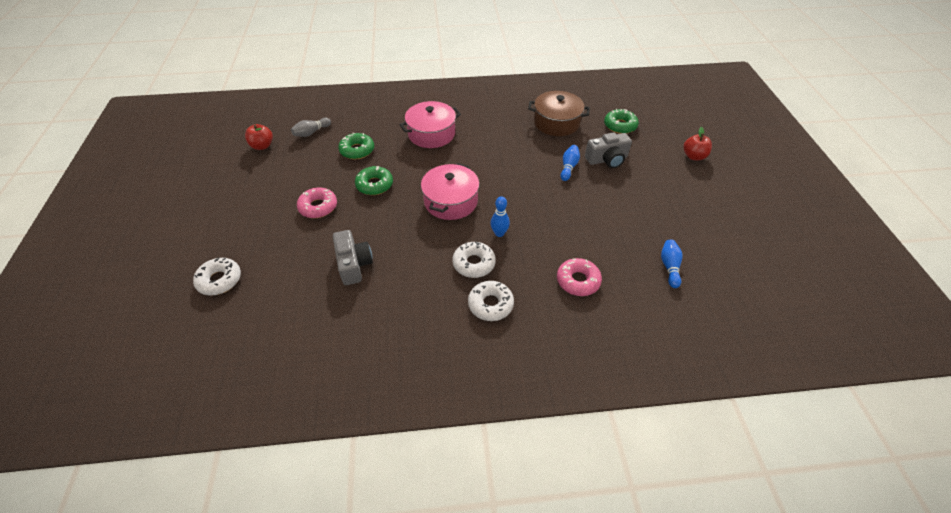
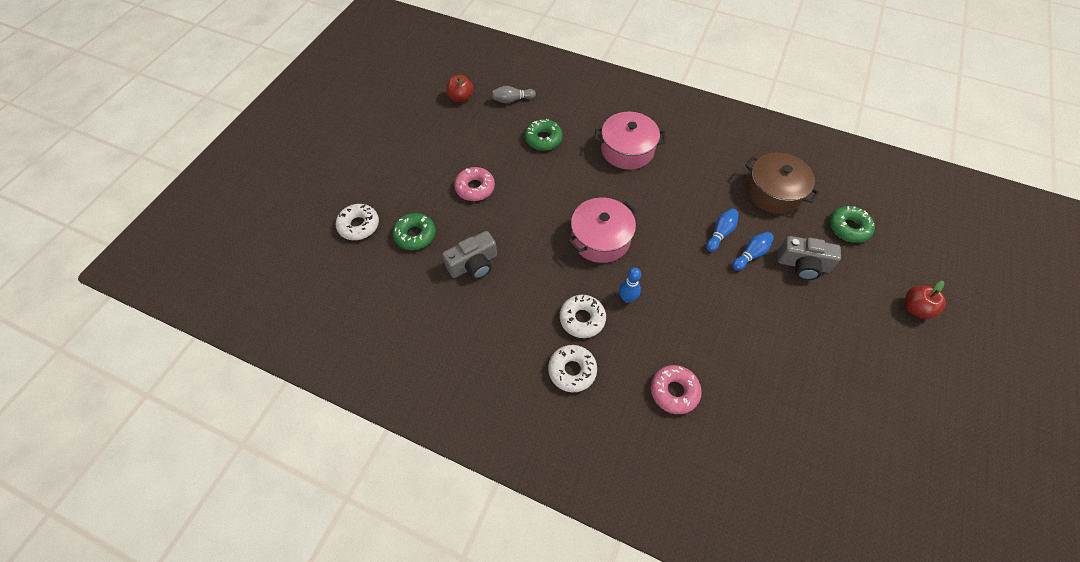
camera: 30 degrees right, 10 degrees up
(354, 264) = (473, 264): grey camera -> grey camera turned 45 degrees clockwise
(374, 185) = (538, 186): green donut -> green donut (415, 235)
(669, 267) = (785, 428): blue bowling pin -> blue bowling pin (720, 233)

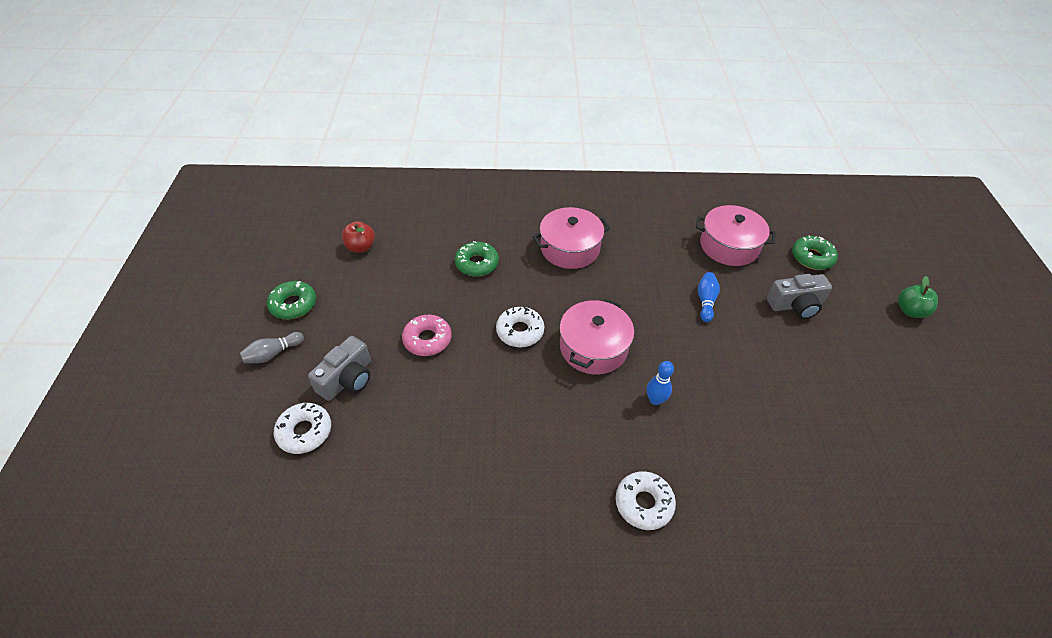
camera: 25 degrees left, 10 degrees down
(415, 235) = (382, 418): green donut -> green donut (293, 304)
(473, 264) = (470, 426): grey camera -> grey camera (347, 379)
(512, 100) = (421, 233): grey bowling pin -> grey bowling pin (273, 354)
(582, 319) = (622, 441): white donut -> white donut (520, 331)
(674, 391) = (758, 481): pink donut -> none
(750, 254) = (745, 312): blue bowling pin -> none
(773, 192) = (729, 246): brown pot -> pink pot
(915, 308) = (910, 311): red apple -> green apple

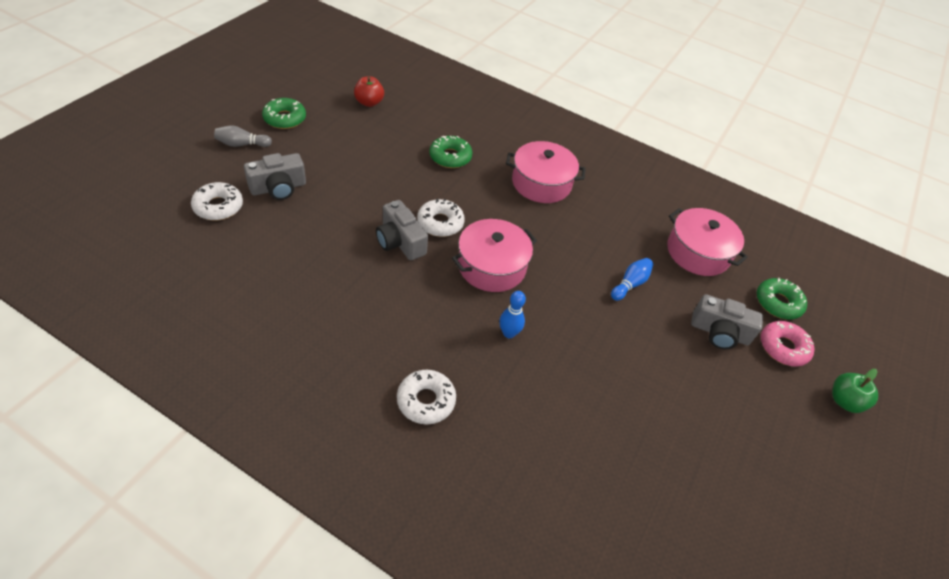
camera: 25 degrees right, 0 degrees up
(427, 339) = (361, 191): pink donut -> pink donut (783, 347)
(501, 369) = (400, 241): none -> grey camera

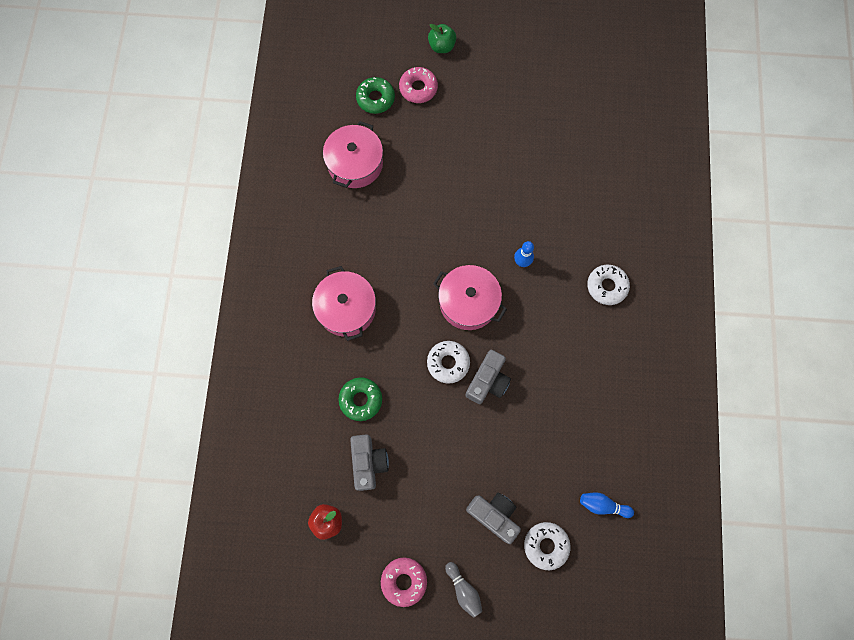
camera: 110 degrees left, 25 degrees up
(285, 119) = (404, 581): green donut -> pink donut
(630, 284) = (422, 200): blue bowling pin -> blue bowling pin (602, 505)
(719, 332) = (431, 130): grey camera -> grey camera (368, 462)

